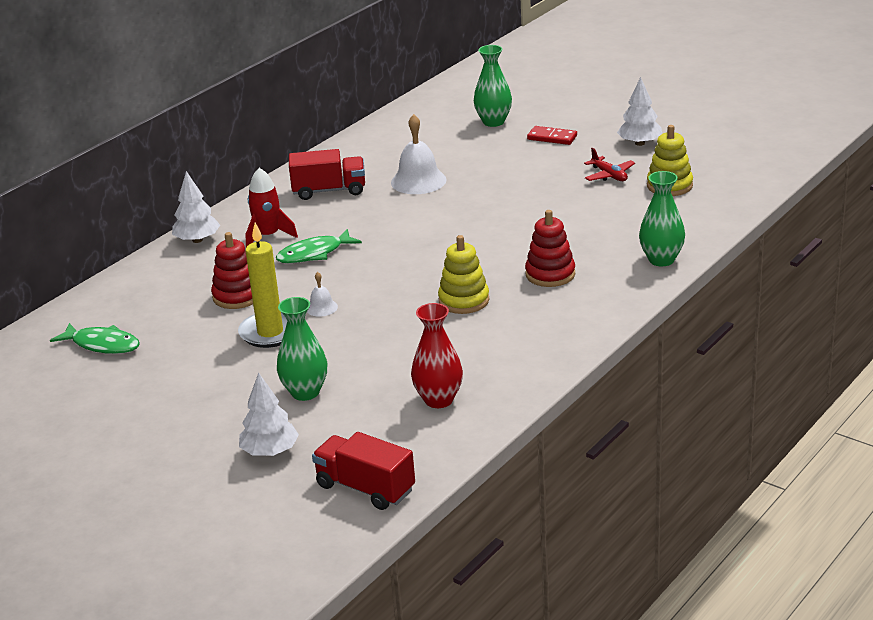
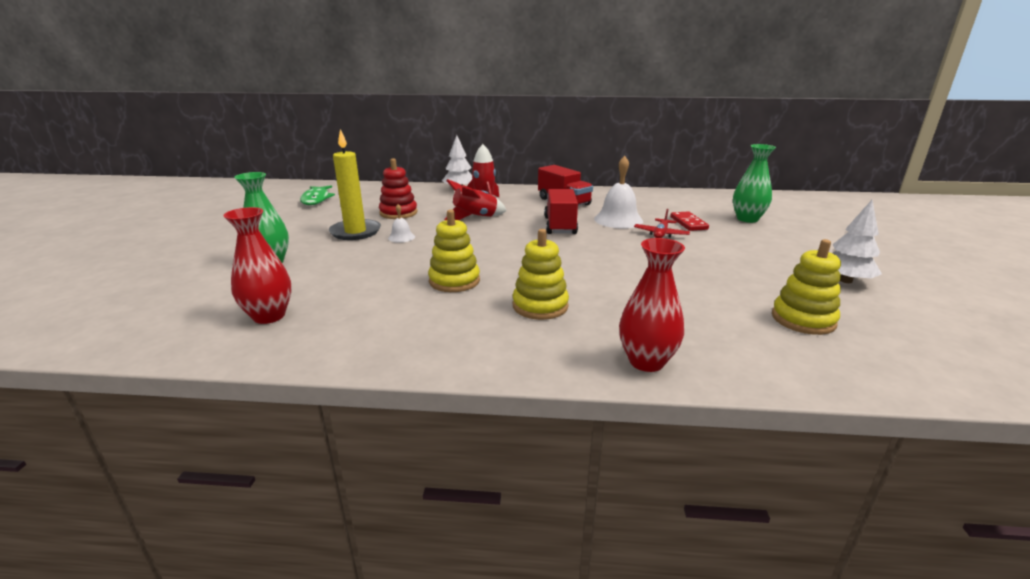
camera: 55 degrees right, 5 degrees down
(270, 452) = (174, 273): white tree -> none
(314, 254) = (475, 218): green fish -> red rocket
(365, 488) = (101, 324): red truck -> red truck (560, 226)
(550, 274) = (540, 306): red stacking toy -> yellow stacking toy
(552, 137) = (770, 243): red domino -> red domino (688, 223)
(609, 175) = (760, 283): red plane -> red plane (661, 234)
(661, 260) = (646, 361): green vase -> red vase

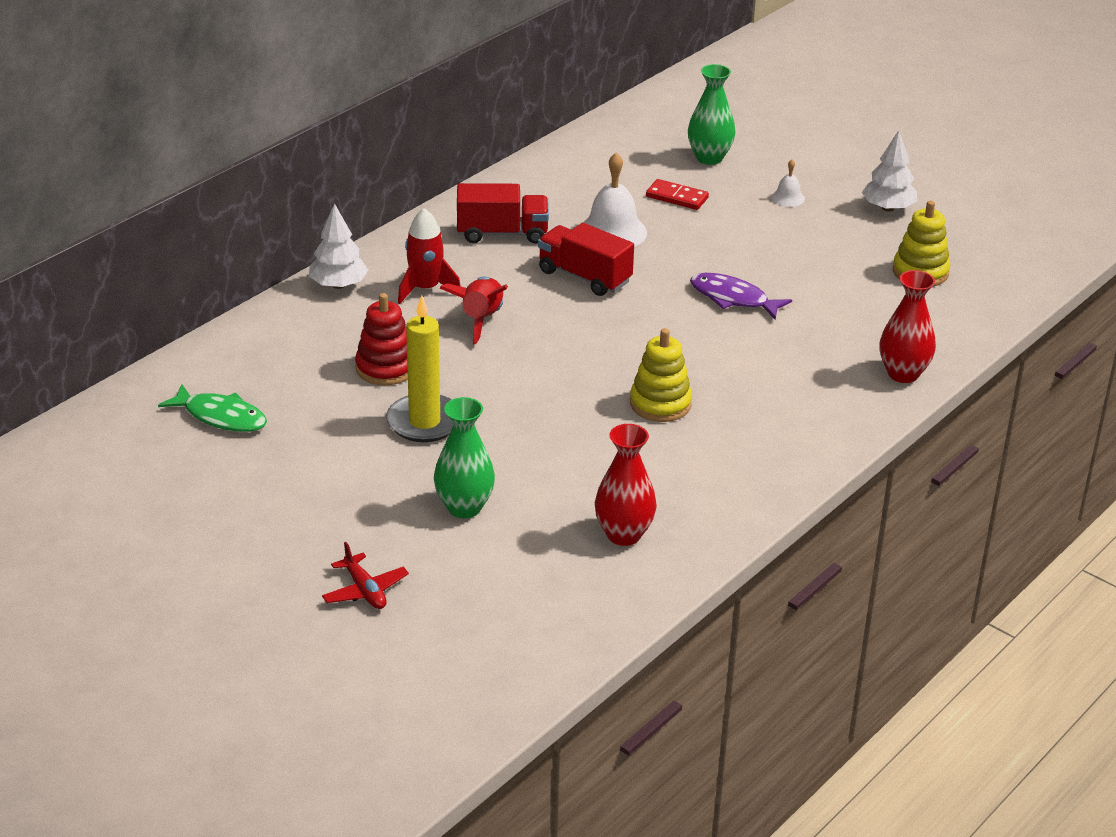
camera: 55 degrees left, 10 degrees up
(401, 237) = (487, 395): white bell -> white bell (788, 198)
(540, 306) = (767, 379): yellow stacking toy -> none
(618, 266) = (733, 298): none -> purple fish
(661, 234) = (685, 231): red plane -> red plane (365, 591)

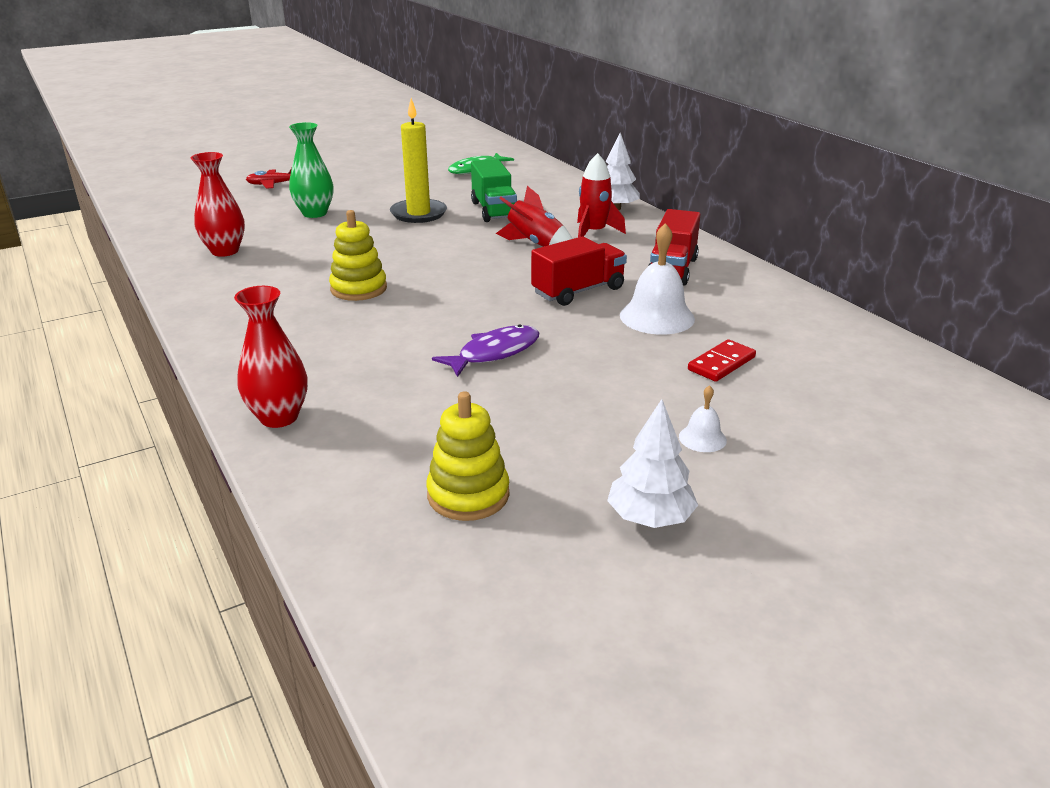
camera: 110 degrees right, 5 degrees down
(386, 368) = (494, 210): red stacking toy -> green truck
(709, 158) = (821, 404): green vase -> none

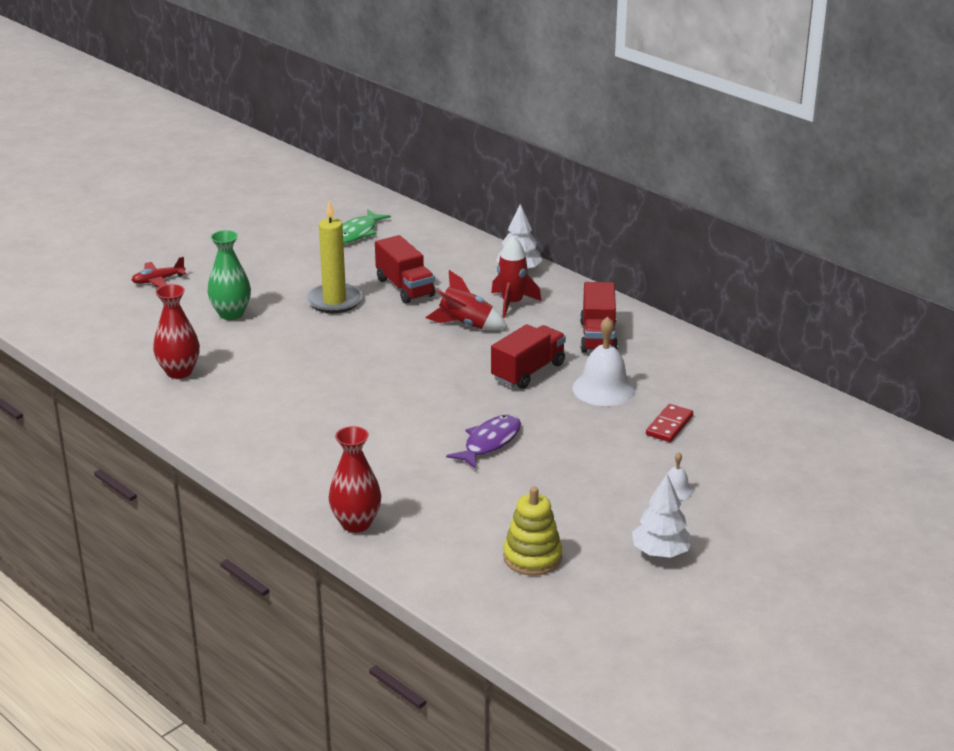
camera: 15 degrees left, 0 degrees up
(358, 289) = (336, 396): yellow stacking toy -> none
(494, 210) = (405, 287): green truck -> red truck

